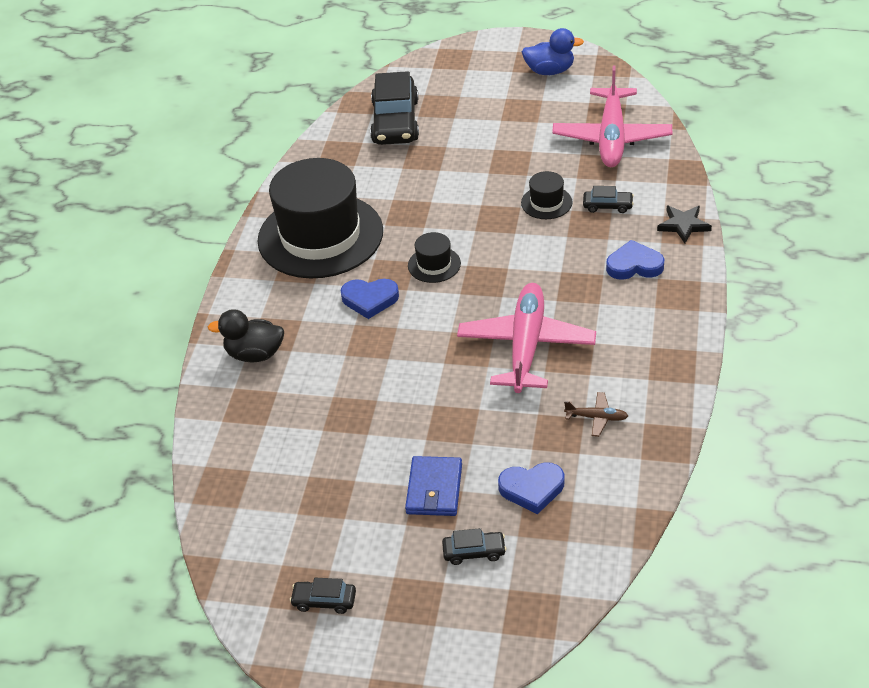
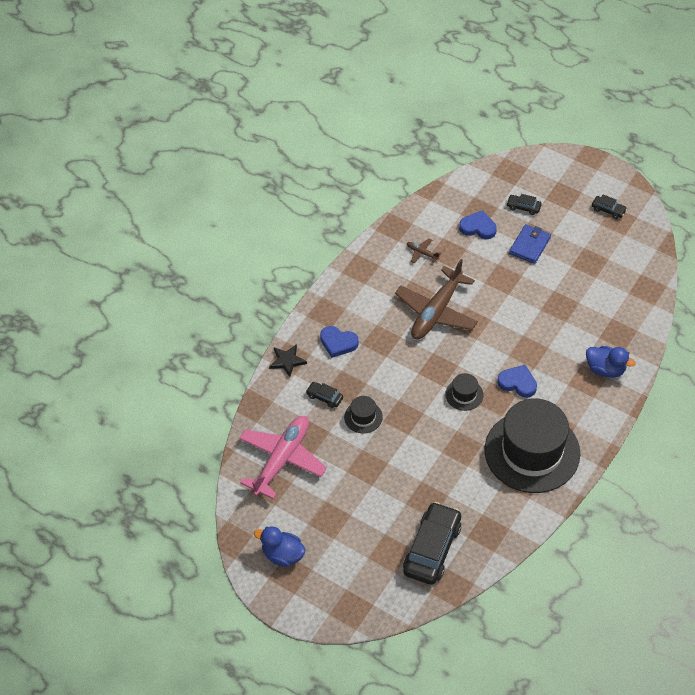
camera: 160 degrees left, 10 degrees up
(255, 354) = (605, 369): black duck -> blue duck
(526, 346) = (436, 312): pink plane -> brown plane

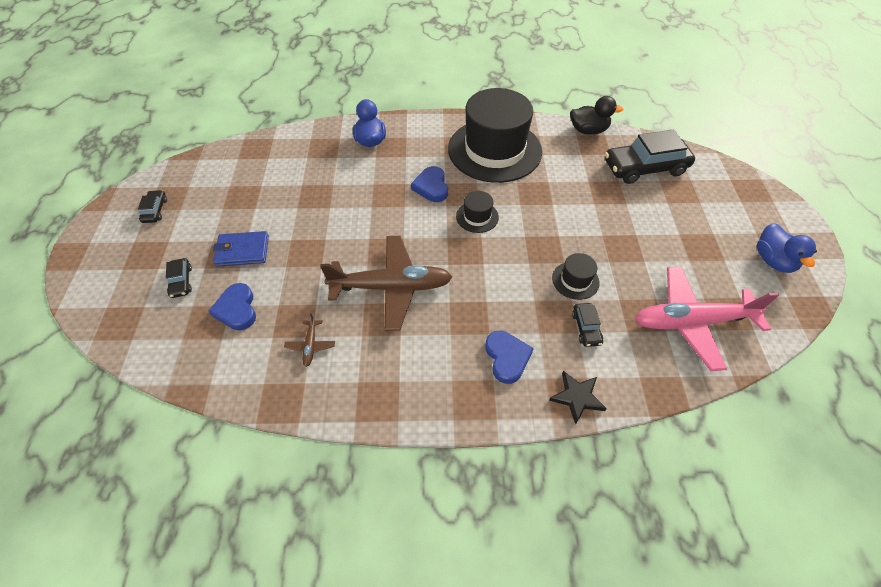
camera: 125 degrees left, 0 degrees up
(508, 542) = (588, 130): none -> black duck

